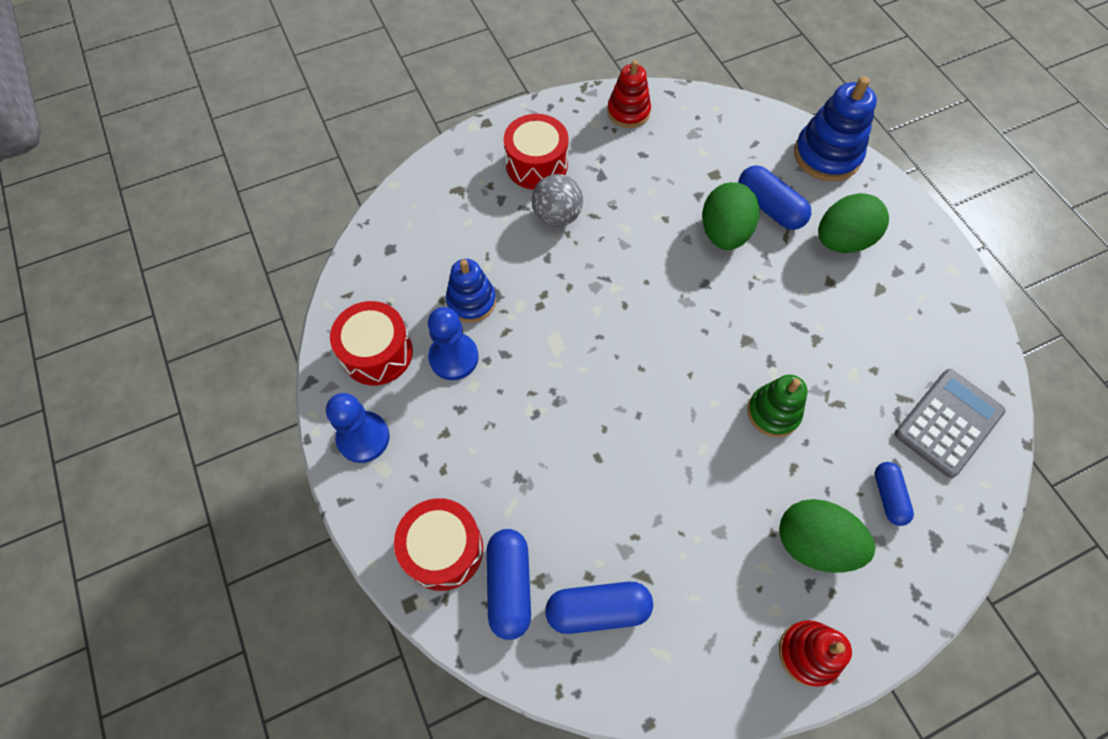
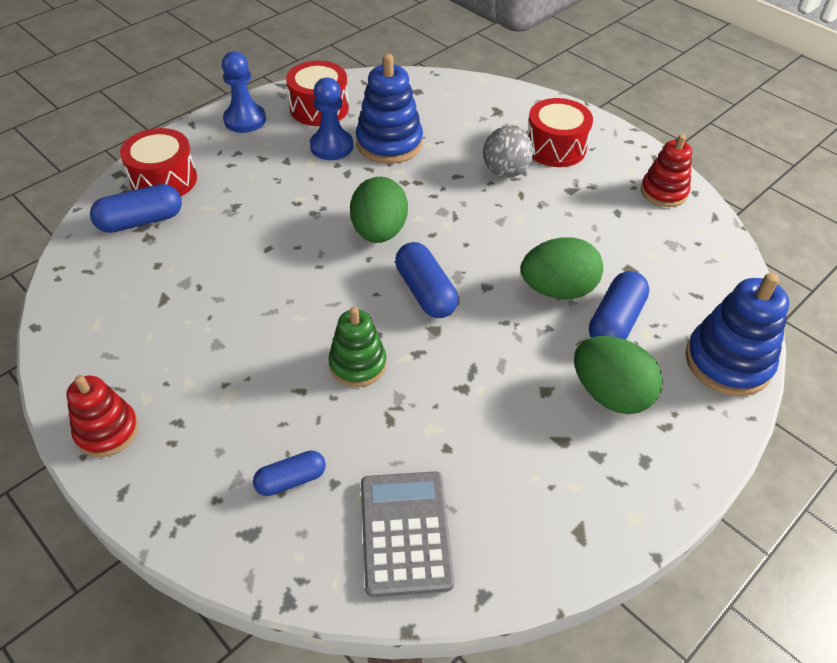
camera: 70 degrees right, 15 degrees down
(471, 301) = (389, 143): blue stacking toy -> blue stacking toy, size x1.50
(598, 609) = (129, 276): blue capsule -> blue capsule (425, 292)
(813, 543) = (221, 419): green egg -> green egg (379, 232)
(948, 423) = (405, 533): grey calculator -> grey calculator turned 120 degrees counterclockwise

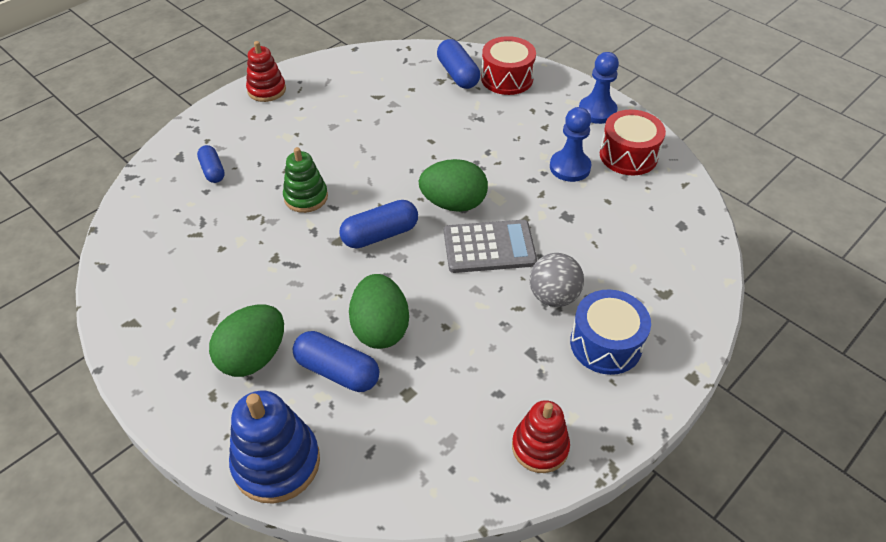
camera: 90 degrees right, 0 degrees up
(389, 143) = (583, 206): blue stacking toy -> none
(405, 533) = (159, 227): grey calculator -> grey calculator (489, 247)
(555, 147) = (606, 344): red drum -> blue drum

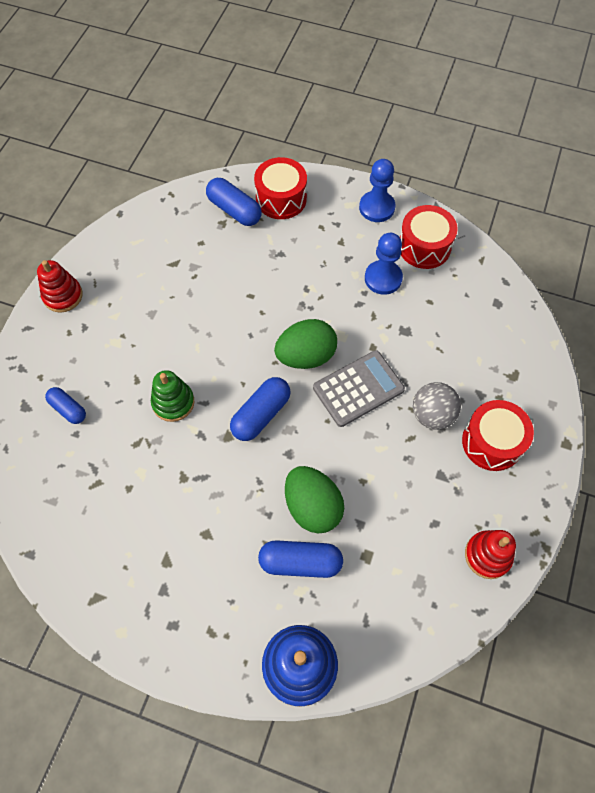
camera: 25 degrees left, 15 degrees up
(253, 357) = (223, 581): green egg -> none
(606, 344) = (492, 442): blue drum -> red drum

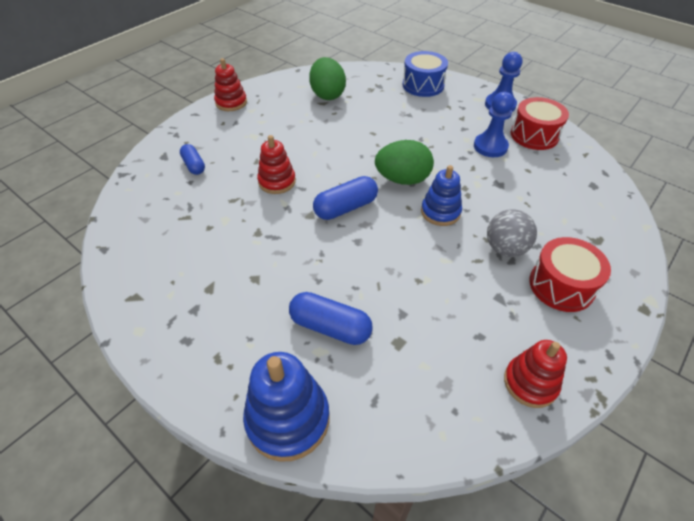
camera: 20 degrees right, 15 degrees down
(173, 402) = (277, 182): green stacking toy -> red stacking toy
(234, 210) = (383, 84): blue capsule -> none
(281, 199) = (423, 85): red drum -> blue drum
(312, 507) = (362, 286): green egg -> green egg (327, 95)
(358, 388) = (440, 212): grey calculator -> blue stacking toy

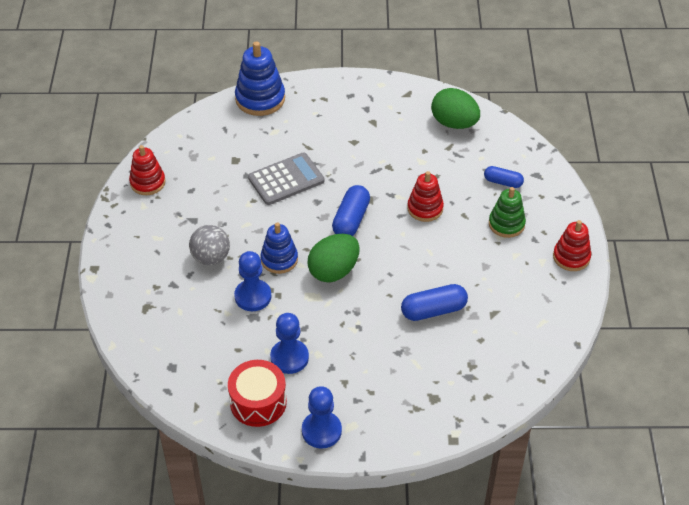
camera: 140 degrees right, 0 degrees up
(238, 140) = (506, 224): none -> green stacking toy
(327, 95) = (502, 327): green egg -> green egg (454, 123)
(330, 327) = (281, 145): blue capsule -> blue capsule (433, 310)
(365, 281) = (286, 179): none -> grey calculator
(423, 85) = (426, 409): blue drum -> none
(488, 197) = (253, 296): none -> blue pawn
(561, 285) = (157, 252): red drum -> none

